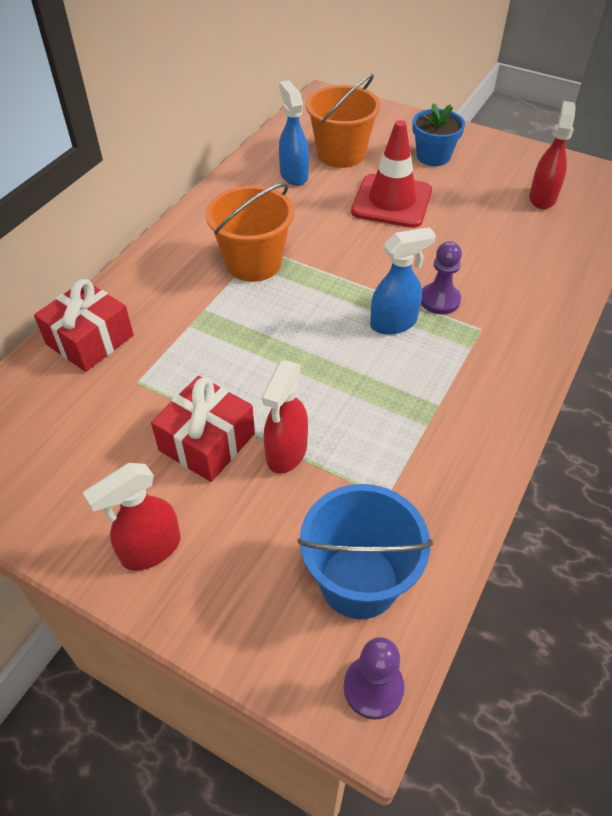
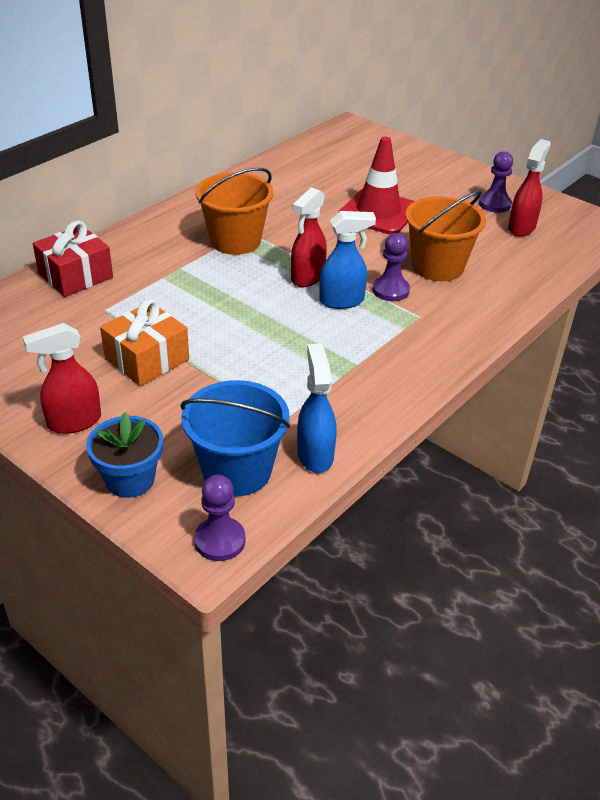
camera: 10 degrees right, 10 degrees down
(207, 442) = (147, 359): red gift -> orange gift
(286, 453) = (210, 376): red spray bottle -> red spray bottle (307, 277)
(293, 175) = (297, 181): blue spray bottle -> blue spray bottle (315, 454)
(341, 154) = (346, 171): orange bucket -> orange bucket (437, 266)
(433, 156) = (432, 183): blue flower pot -> blue flower pot (130, 479)
(505, 173) = (494, 204): none -> purple pawn

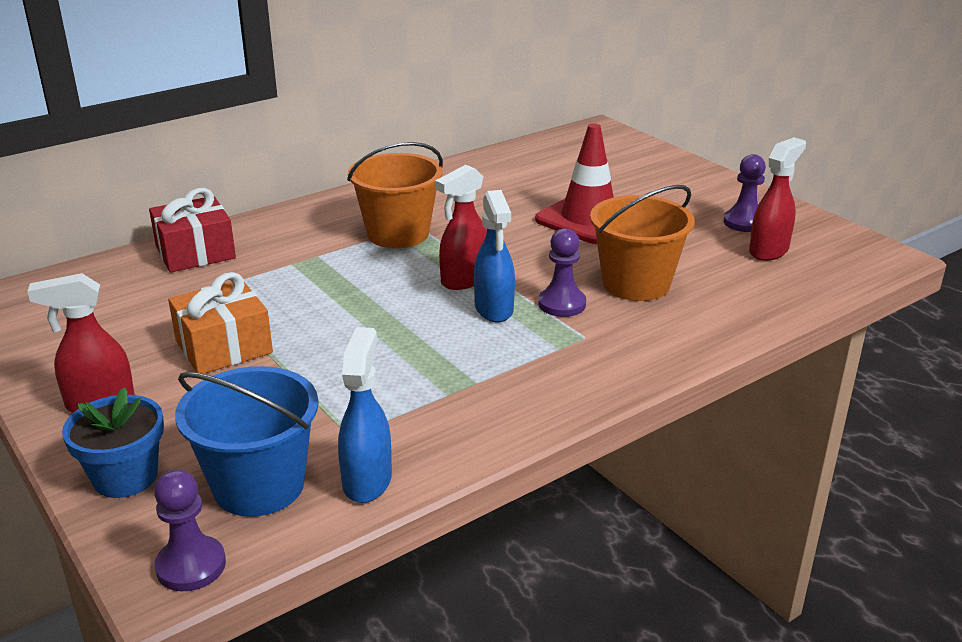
camera: 15 degrees right, 10 degrees down
(342, 301) = (494, 310): blue spray bottle -> blue spray bottle turned 75 degrees clockwise

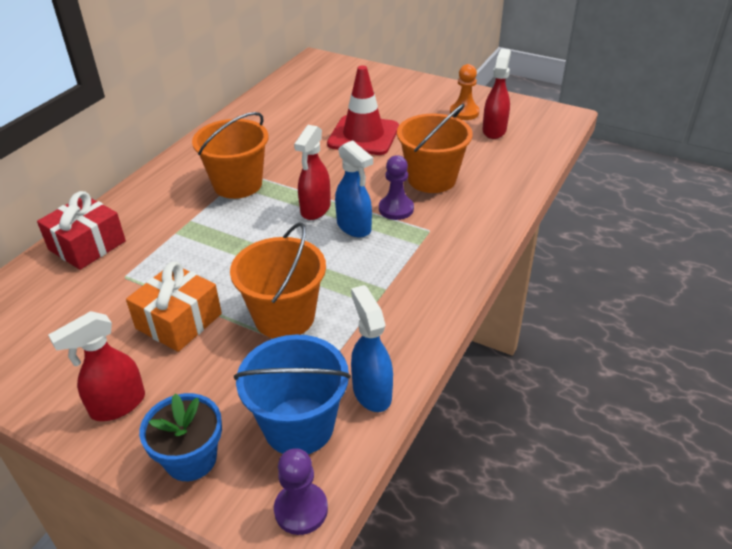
camera: 25 degrees left, 10 degrees up
(336, 376) = (284, 317): none -> orange bucket
(744, 222) = (464, 112): purple pawn -> orange pawn

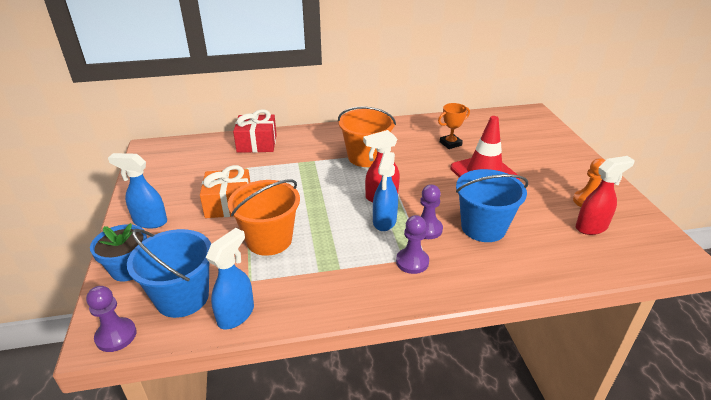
camera: 50 degrees right, 5 degrees down
(117, 405) = (150, 221): red spray bottle -> blue spray bottle
(293, 126) = (450, 143): none -> orange trophy
(428, 241) = (412, 262): none -> purple pawn
(431, 179) = (483, 227): orange bucket -> blue bucket

